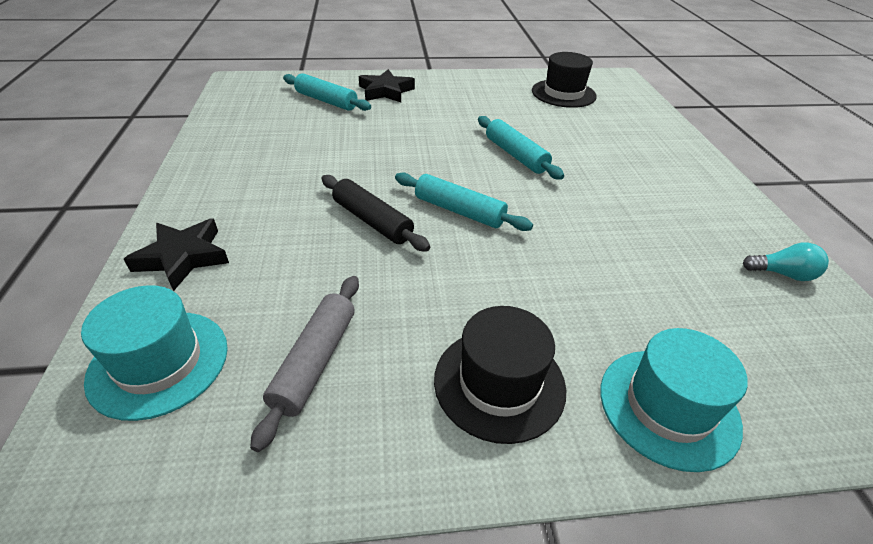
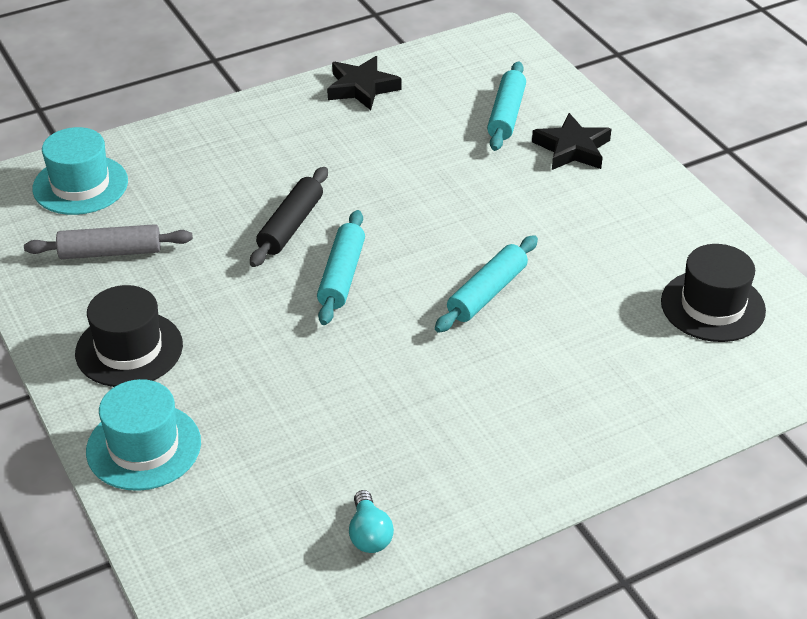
camera: 70 degrees right, 0 degrees up
(183, 257) = (185, 145): black star -> black star (362, 88)

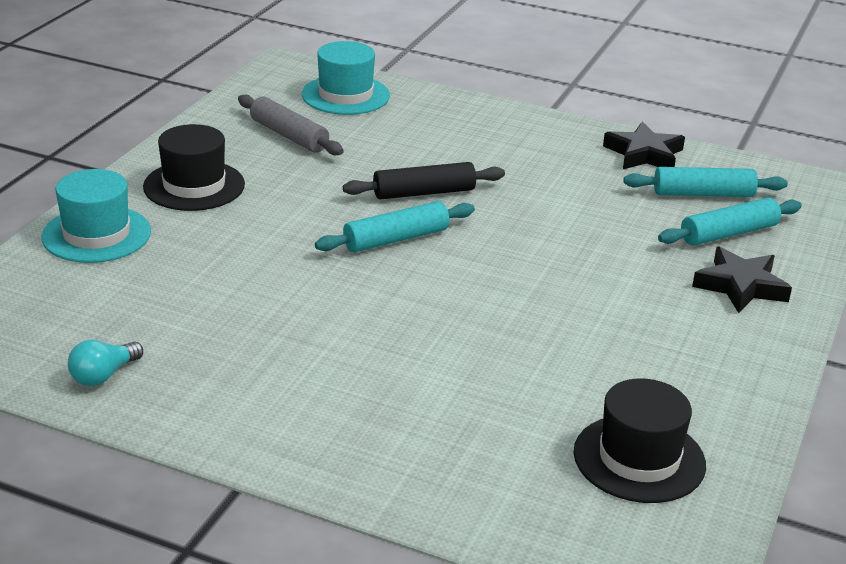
camera: 50 degrees right, 10 degrees down
(487, 293) = (473, 317): turquoise rolling pin -> turquoise rolling pin (703, 194)

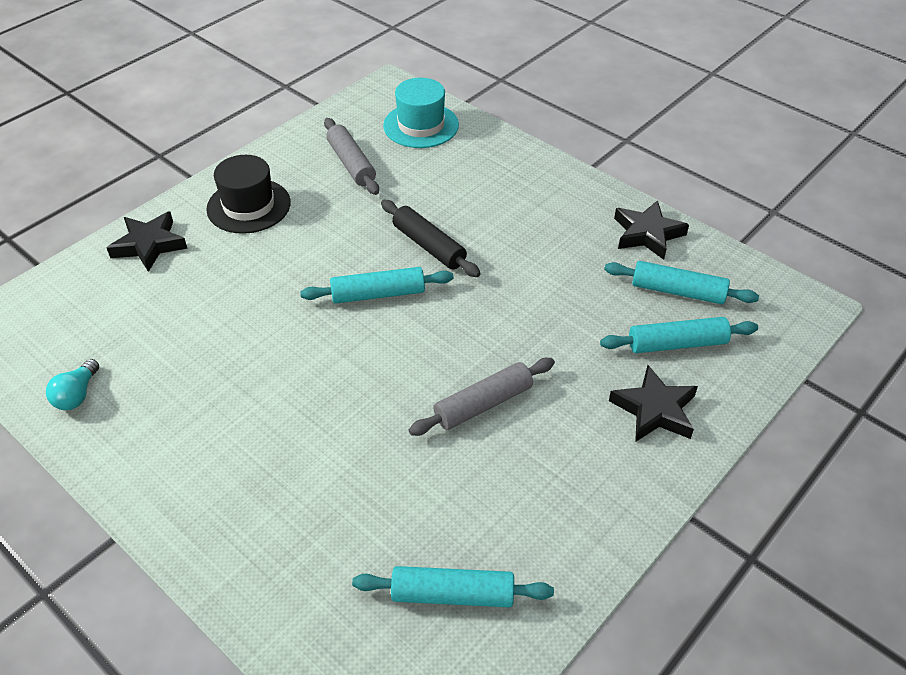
camera: 20 degrees right, 15 degrees up
(96, 234) = (149, 245): turquoise hat -> black star
(103, 375) = (77, 395): turquoise light bulb -> turquoise light bulb turned 45 degrees counterclockwise
(424, 193) = (428, 246): black rolling pin -> black rolling pin turned 45 degrees clockwise
(569, 309) = (483, 404): none -> grey rolling pin
(639, 459) = (452, 594): black hat -> turquoise rolling pin

